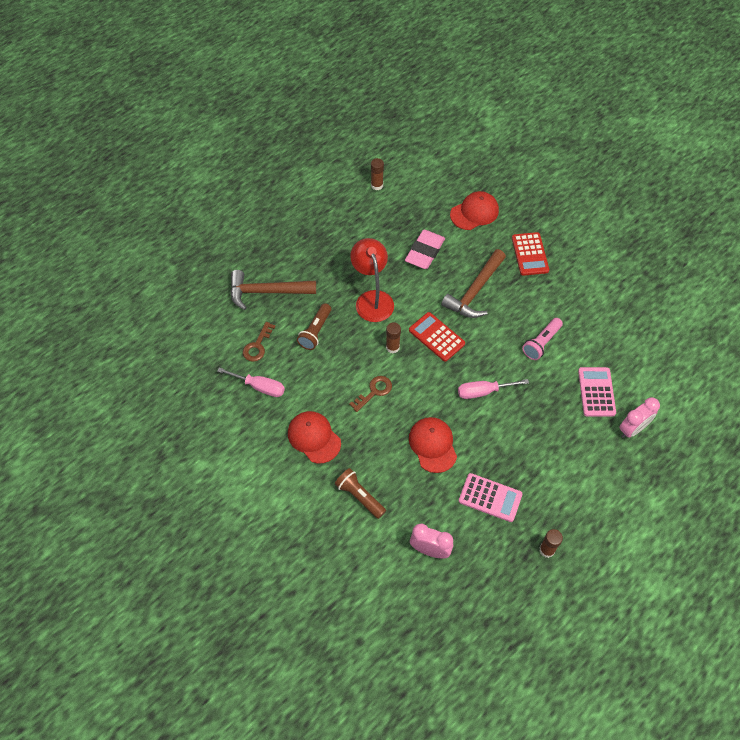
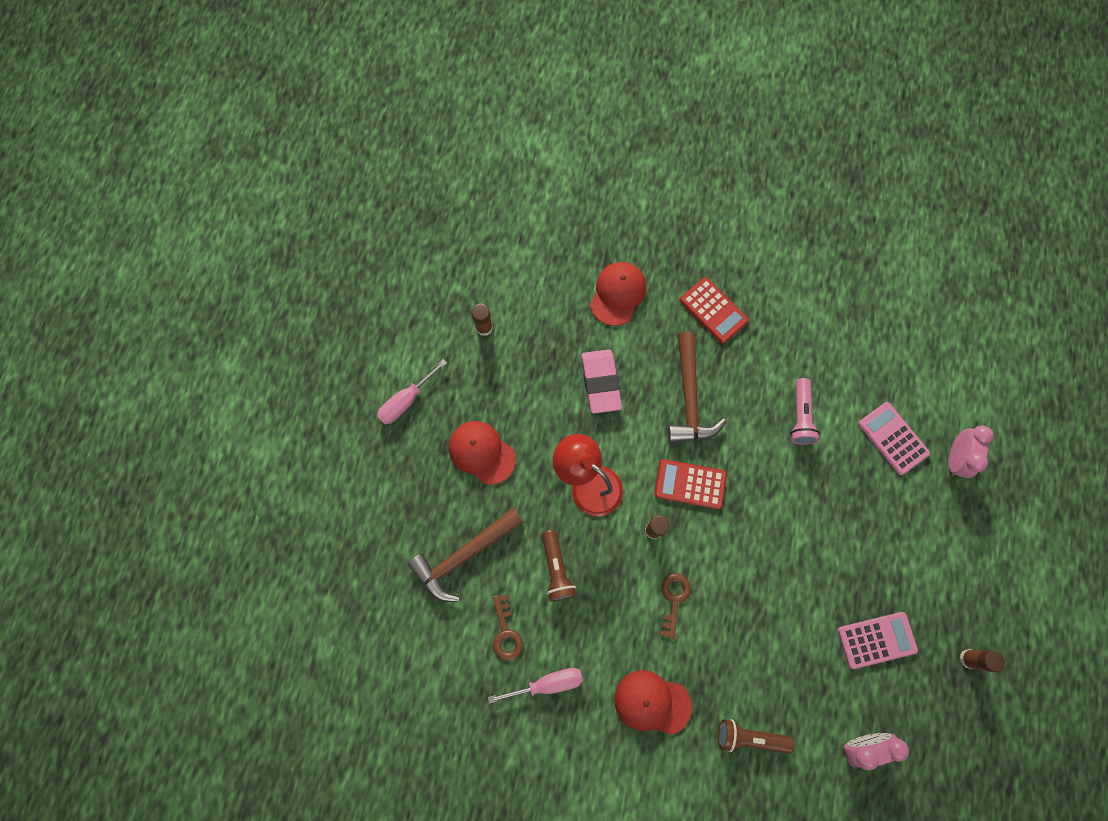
camera: 35 degrees left, 15 degrees up
(433, 445) = (779, 620): red cap -> red cap (481, 452)
(483, 392) = (784, 518): pink screwdriver -> pink screwdriver (406, 400)

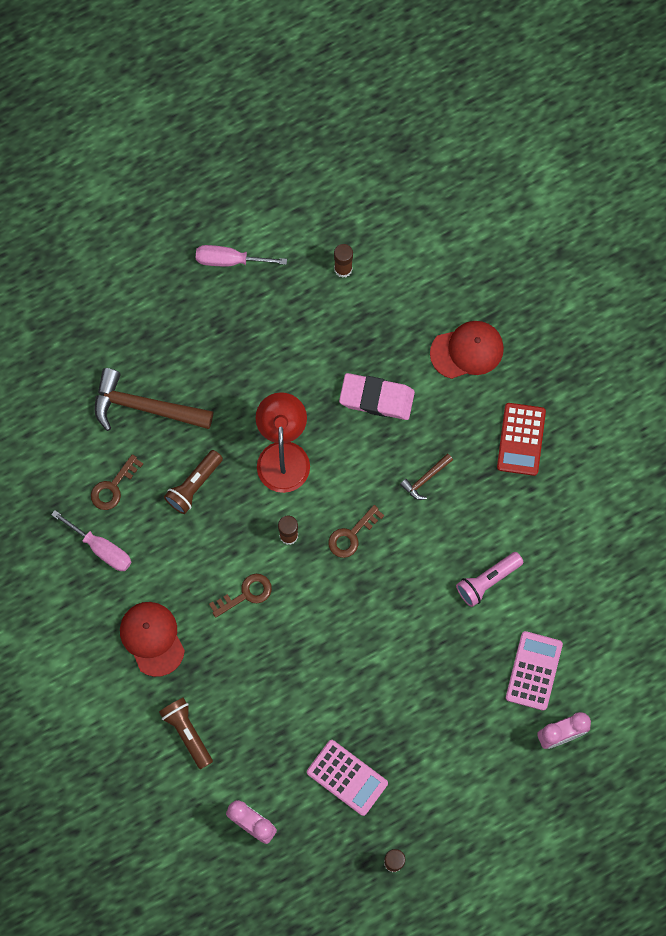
camera: 50 degrees right, 0 degrees up
(481, 452) = (238, 353): red cap -> none
(600, 382) = (376, 398): pink eraser -> pink eraser turned 60 degrees clockwise
(689, 398) = (425, 479): brown hammer -> brown hammer, size x0.48
(690, 484) = (351, 535): red calculator -> brown key

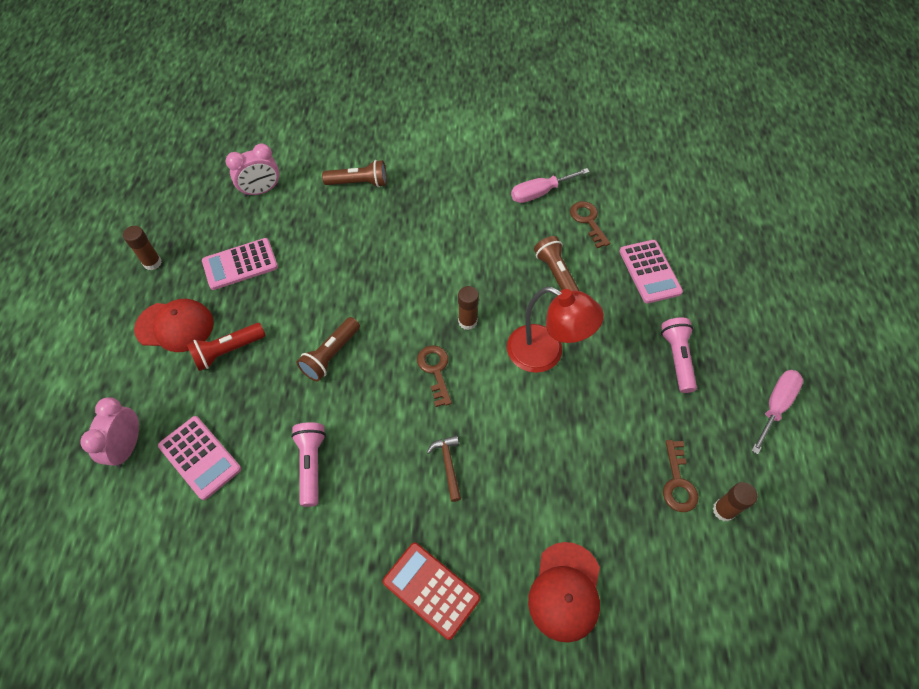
camera: 120 degrees right, 15 degrees down
(144, 407) = (649, 272): brown hammer -> pink calculator
(152, 638) = (446, 193): red cap -> red cap (175, 326)
(226, 350) = (677, 358): none -> pink flashlight
(246, 594) = (438, 267): brown key -> brown key (678, 482)
(376, 398) = (559, 465): pink eraser -> none
(388, 630) = (331, 355): none -> brown flashlight
(436, 720) = (227, 351): none -> red flashlight

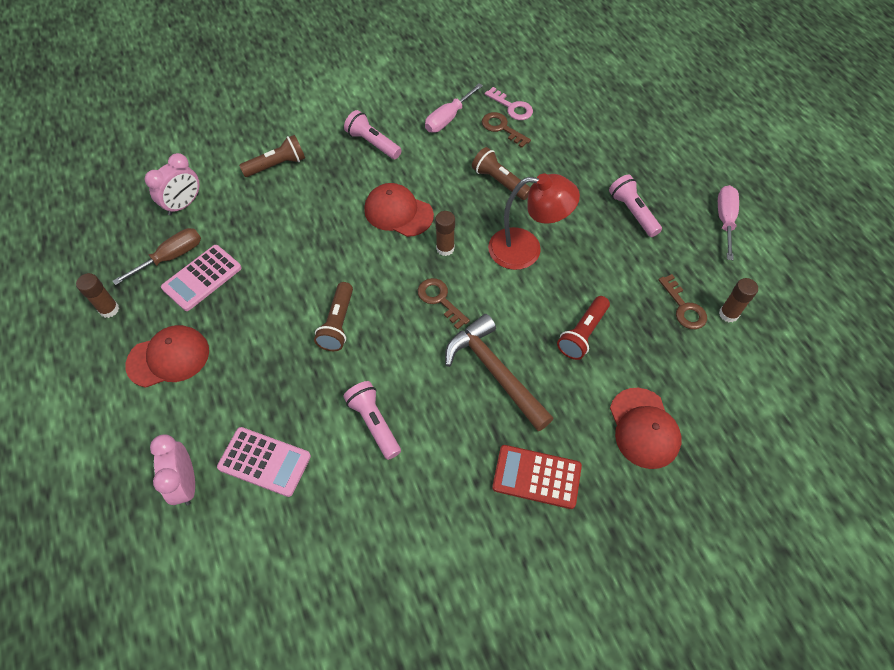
camera: 25 degrees left, 0 degrees up
(226, 235) = (171, 257): none -> brown screwdriver
(227, 351) = (236, 359): red flashlight -> red flashlight (582, 334)
(443, 269) = (398, 212): none -> red cap
(448, 465) = (494, 372): brown hammer -> brown hammer, size x2.10
(455, 192) = (372, 143): none -> pink flashlight
(610, 203) = (512, 107): none -> pink key
(649, 272) = (574, 152): pink calculator -> none

